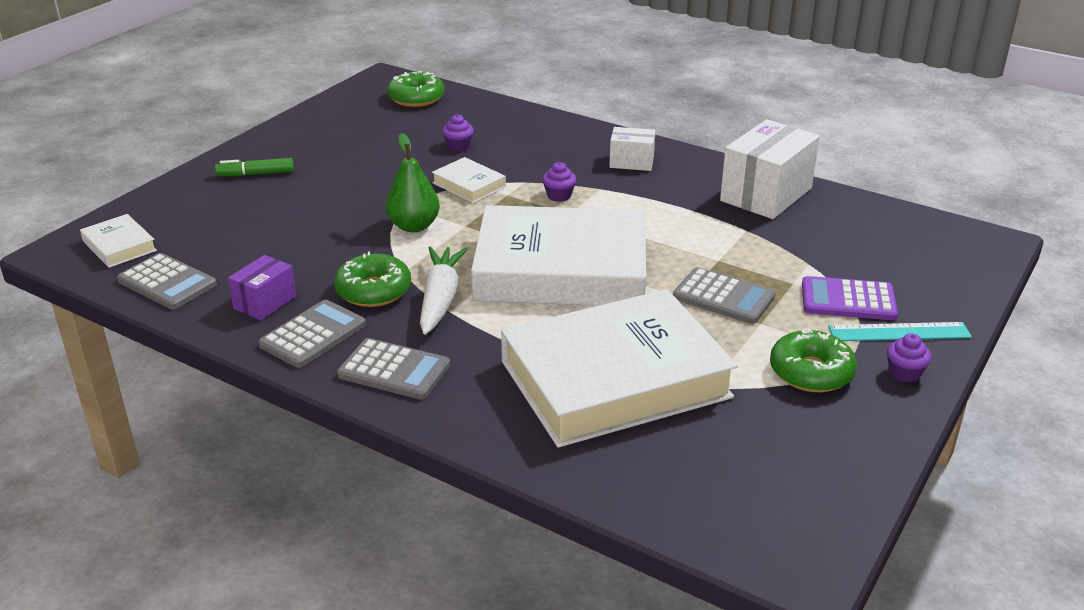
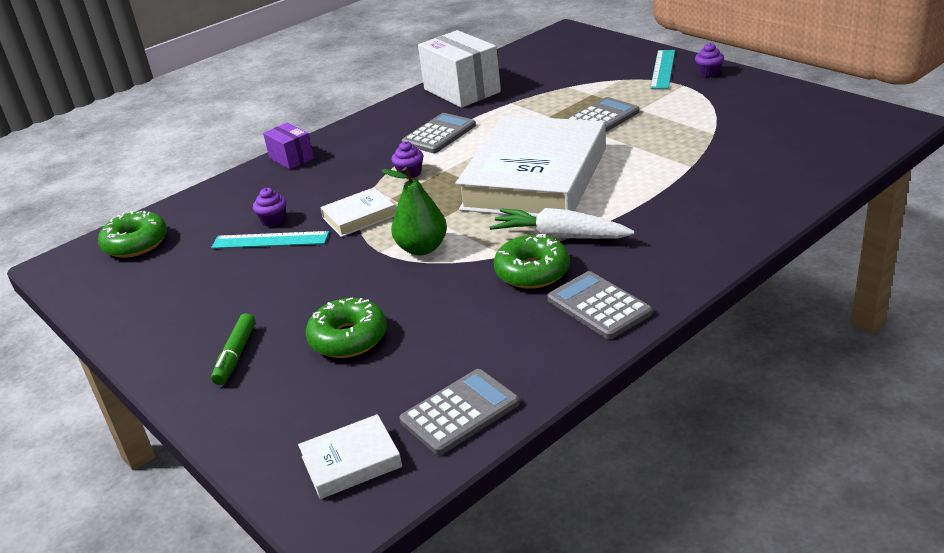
camera: 70 degrees left, 0 degrees up
(265, 302) = (529, 338): purple box -> purple box (291, 158)
(394, 370) = (667, 261): grey calculator -> grey calculator (439, 134)
(424, 152) = (270, 240): none -> turquoise ruler
(615, 379) = (698, 165): white book -> none
(631, 162) = (372, 137): white box -> none
(811, 372) = (702, 99): green donut -> green donut (348, 338)
(848, 300) = (620, 79): purple calculator -> none

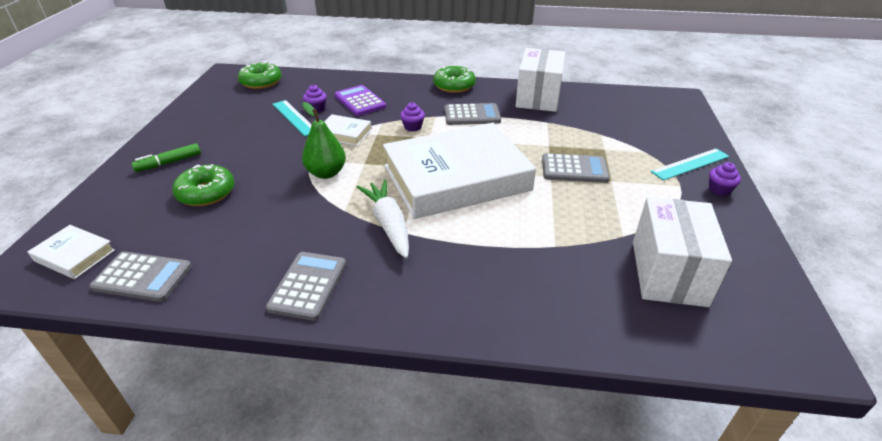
camera: 45 degrees right, 5 degrees up
(291, 158) = (389, 82): purple box -> none
(304, 188) = (360, 101): none -> purple calculator
(532, 272) = (332, 232): green donut -> green donut (454, 86)
(775, 133) = (668, 273): none -> white box

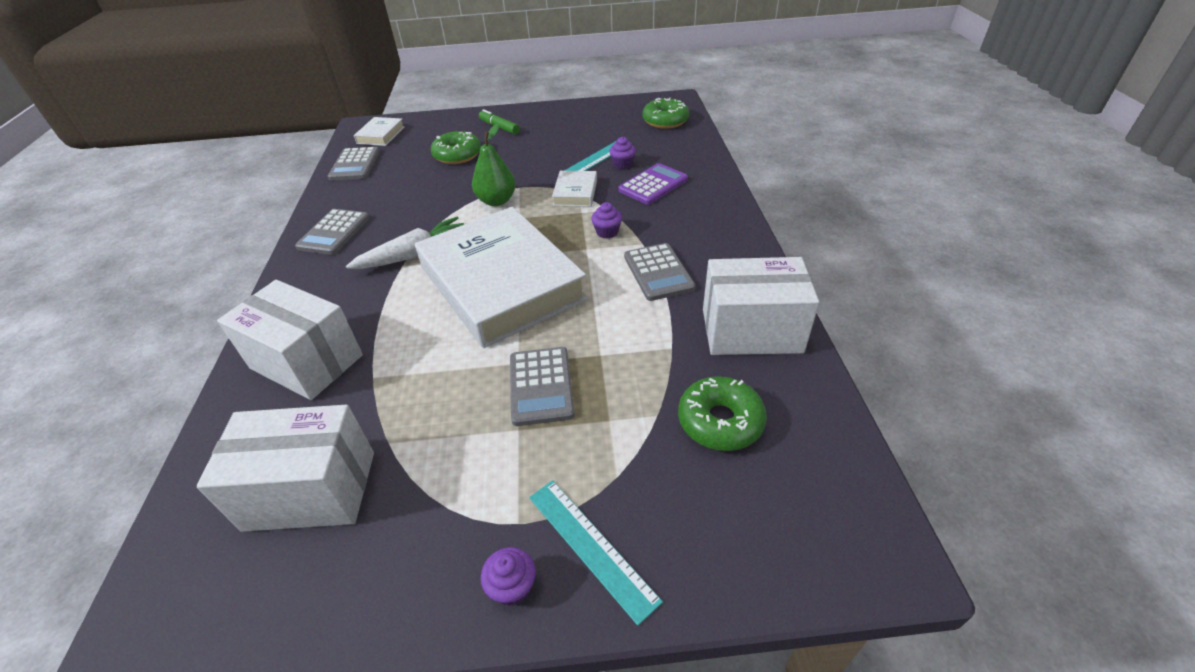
camera: 80 degrees right, 5 degrees up
(308, 286) = (334, 232): grey calculator -> grey calculator turned 105 degrees clockwise
(454, 86) = (739, 243): green donut -> green donut (720, 421)
(529, 288) = (306, 362): none -> white box

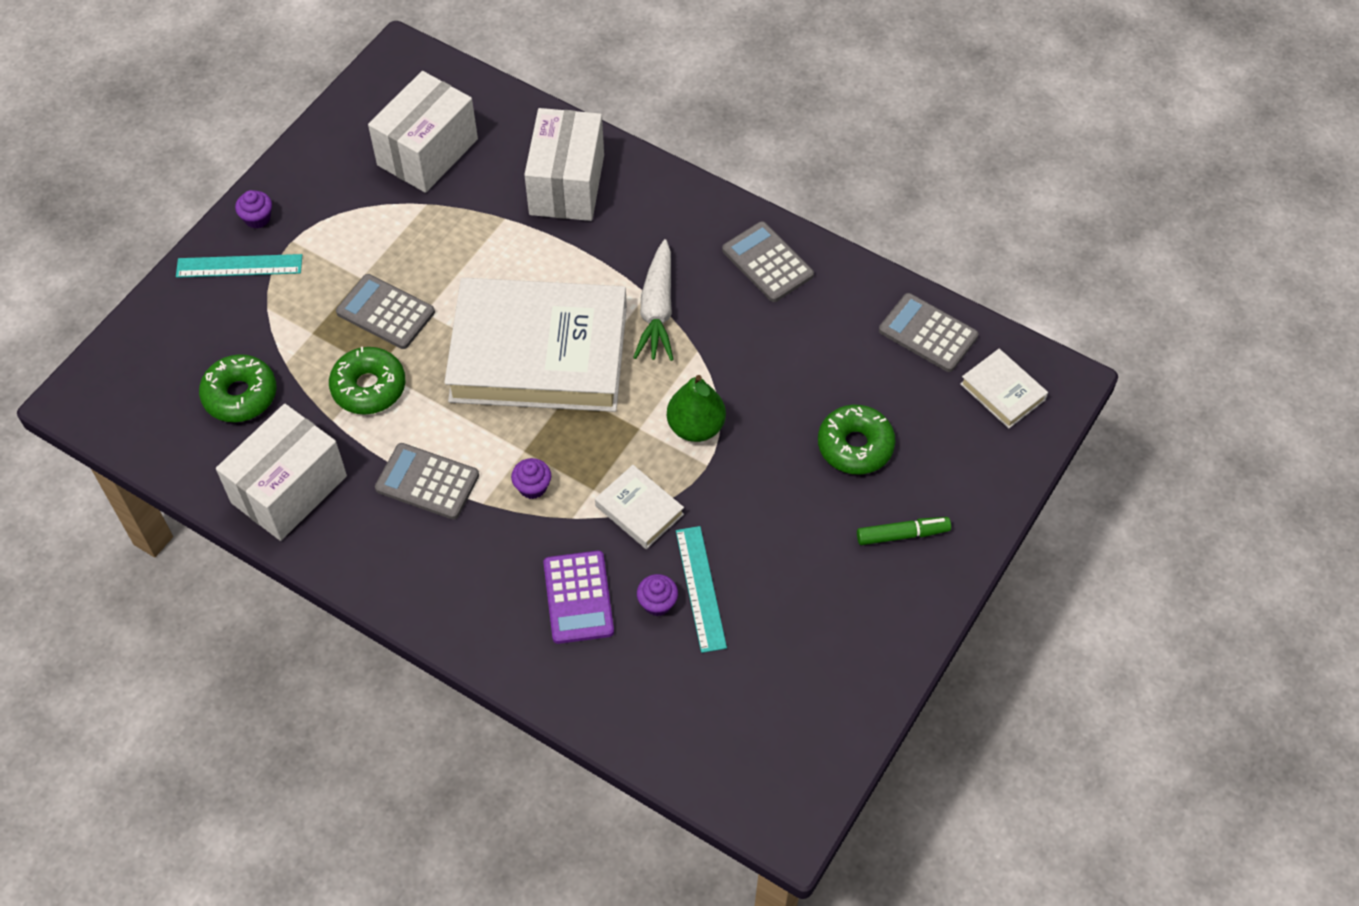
camera: 125 degrees right, 15 degrees up
(306, 362) = (566, 185): white box -> white box turned 60 degrees counterclockwise
(665, 121) = (729, 747): green donut -> green donut (369, 387)

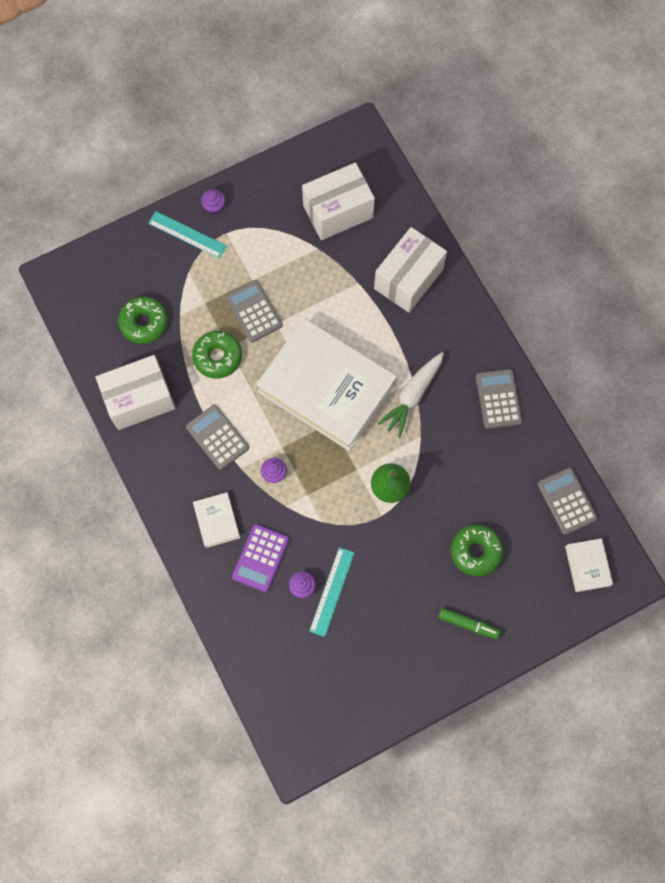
camera: 30 degrees right, 15 degrees up
(639, 510) = (326, 522): white book -> white book (216, 521)

